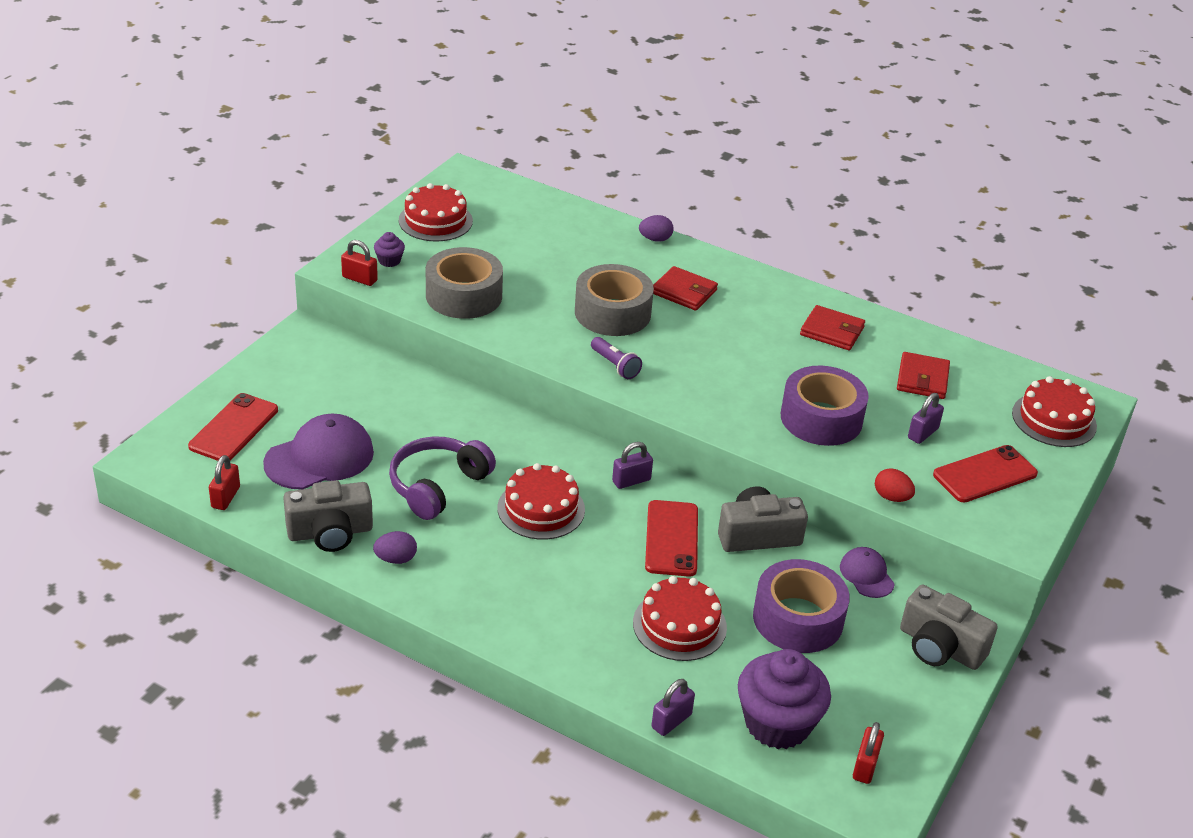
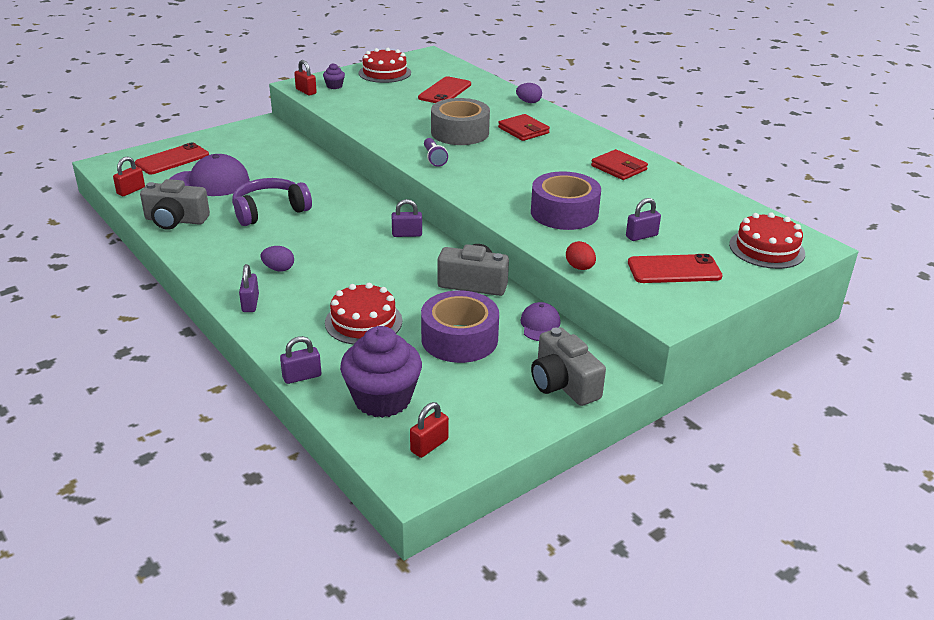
camera: 25 degrees right, 5 degrees down
(396, 559) = (202, 242): purple egg -> purple egg (278, 269)
(464, 296) = (365, 109): grey tape -> none
(532, 636) = (250, 303): none -> purple padlock
(541, 509) = (327, 236): red cake -> none
(672, 538) = (406, 271): red phone -> red phone (445, 91)
(922, 379) = (670, 205): red wallet -> none

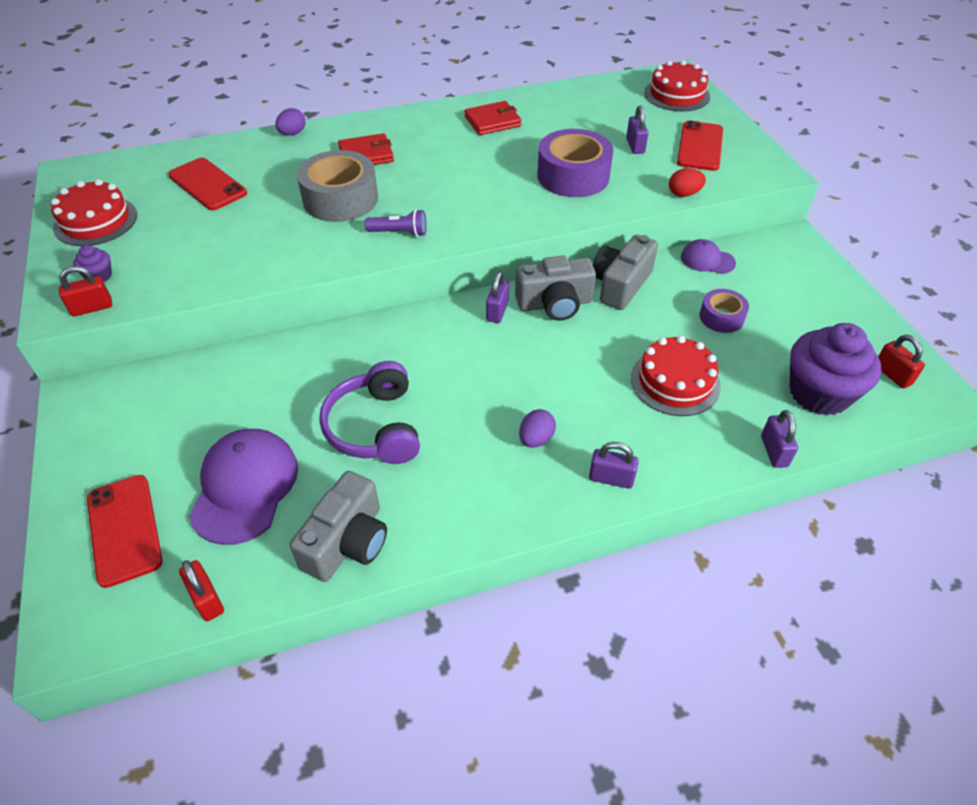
camera: 70 degrees left, 15 degrees up
(459, 339) = (721, 317): purple tape -> purple tape, size x0.55
(563, 384) = (803, 270): grey camera -> grey camera (554, 304)

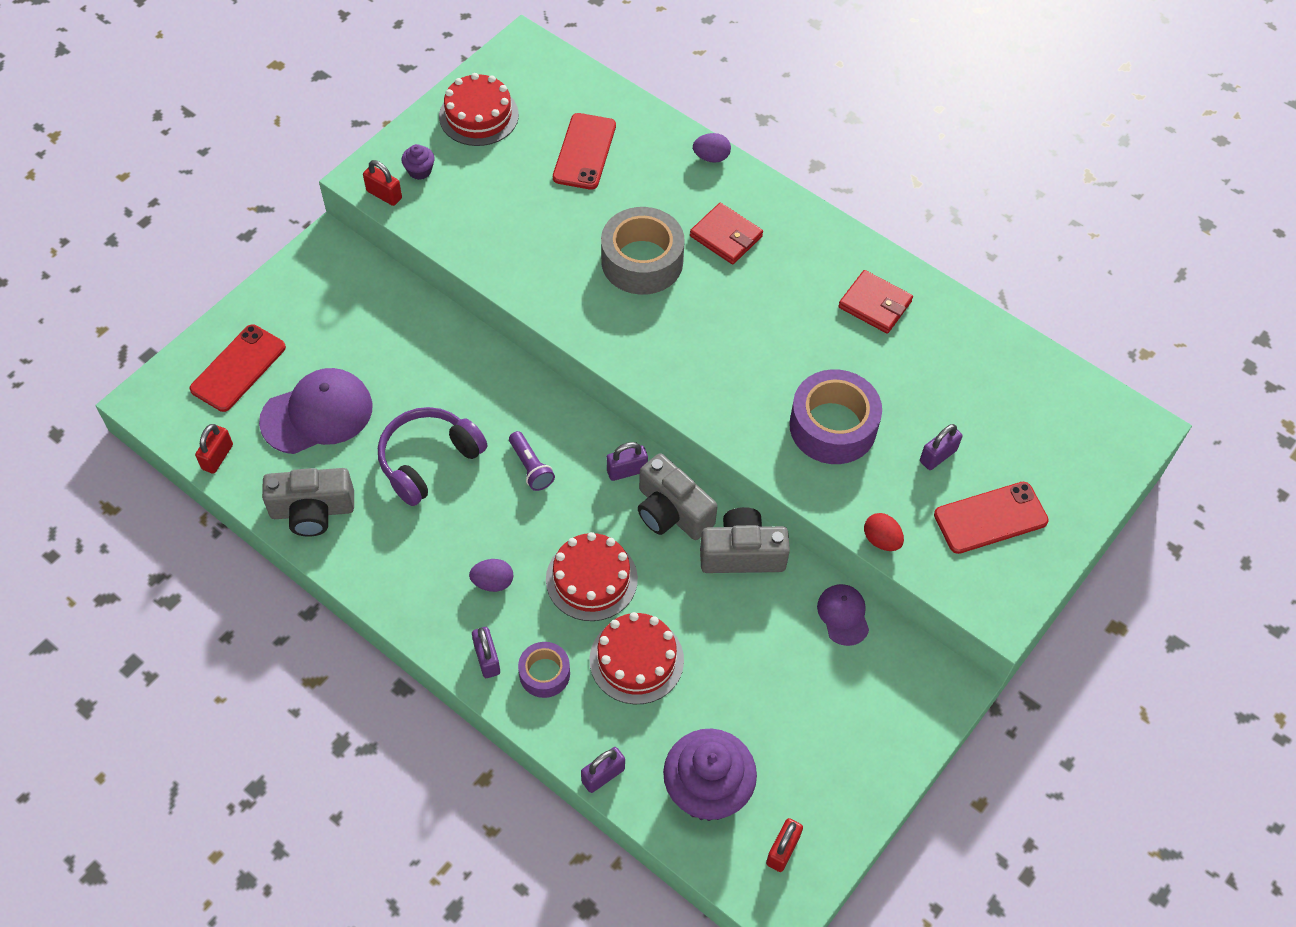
camera: 55 degrees right, 10 degrees up
(399, 233) = (629, 336): purple flashlight -> purple flashlight (531, 467)
(676, 94) = (1088, 448): red cake -> red cake (591, 579)
(721, 317) = (758, 664): purple tape -> purple tape (544, 673)

